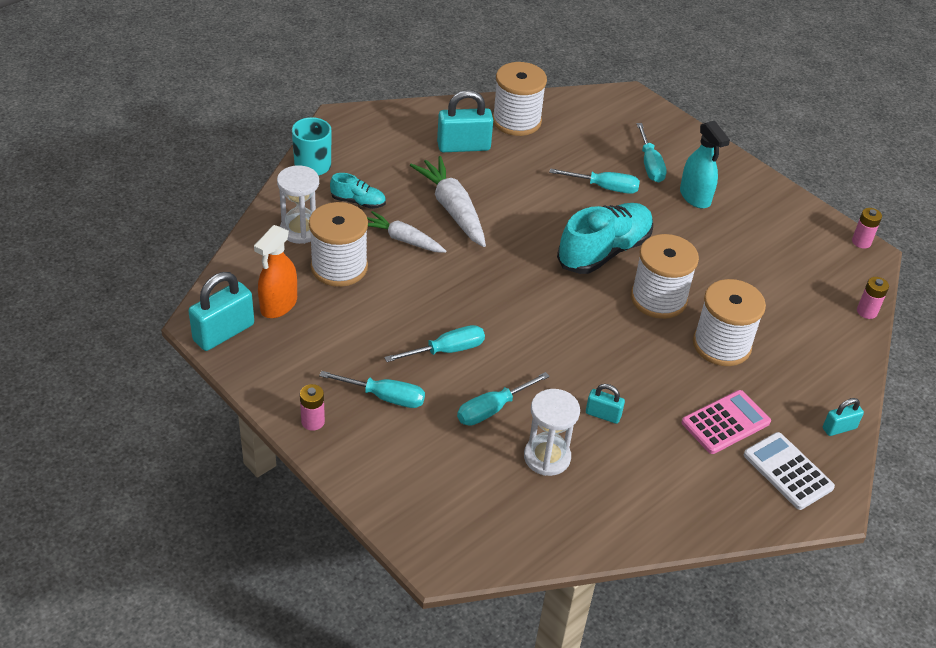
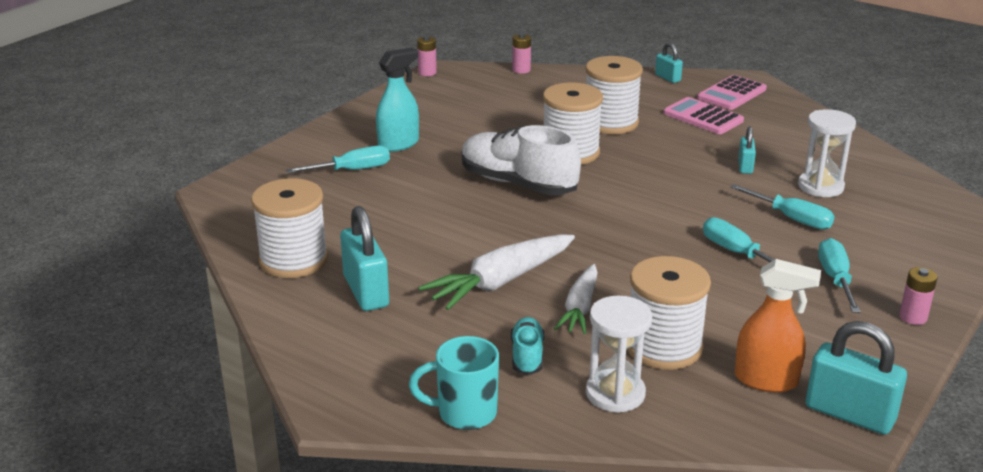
camera: 100 degrees left, 15 degrees down
(604, 187) = (407, 192): turquoise screwdriver -> none
(604, 251) = (517, 183): turquoise shoe -> white shoe
(788, 471) = (732, 94): white calculator -> pink calculator

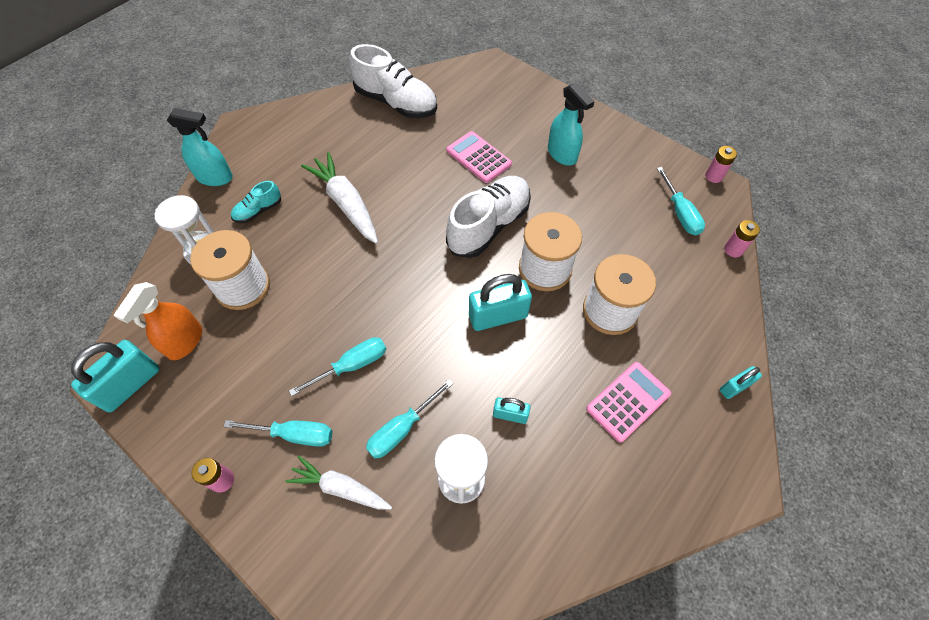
camera: 95 degrees right, 30 degrees up
(293, 260) = (396, 103): white spool -> white shoe
(351, 170) = (518, 128): turquoise screwdriver -> turquoise screwdriver (680, 213)
(366, 291) = (351, 136): turquoise padlock -> turquoise padlock (498, 316)
(464, 413) = (215, 177): turquoise mug -> turquoise spray bottle
(527, 356) = (258, 211): turquoise shoe -> turquoise shoe turned 135 degrees clockwise
(580, 308) = (302, 245): white carrot -> white carrot (340, 488)
(732, 94) = (696, 449): pink calculator -> pink calculator (478, 157)

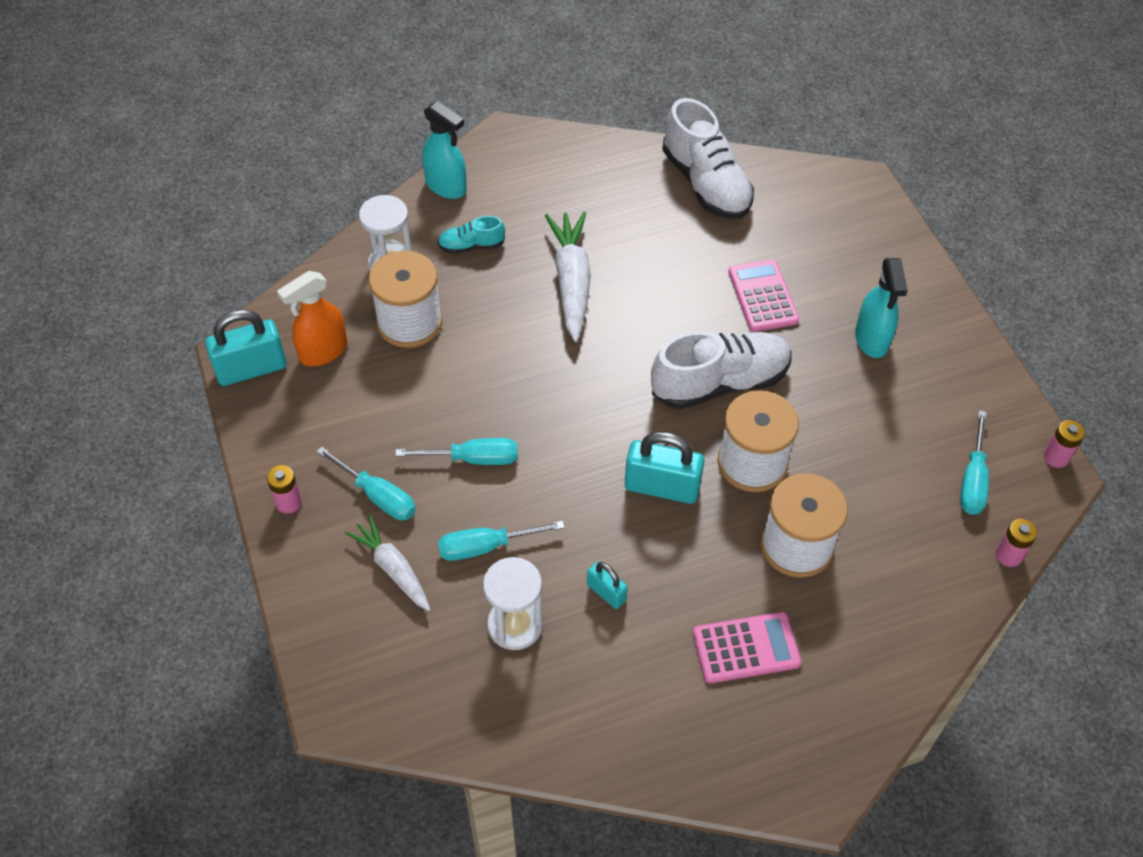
camera: 30 degrees right, 5 degrees down
(734, 387) = (883, 700): turquoise padlock -> none

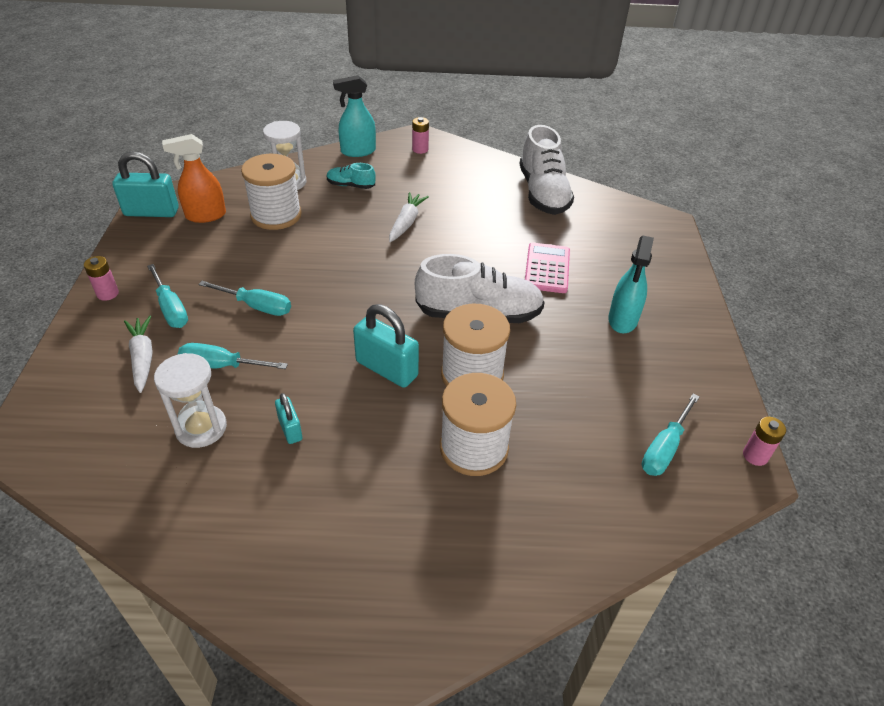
camera: 20 degrees right, 10 degrees down
(446, 186) = (358, 151): turquoise spray bottle -> turquoise spray bottle turned 105 degrees clockwise
(571, 282) = (406, 222): white carrot -> white carrot, size x0.65
(746, 648) = (379, 514): pink calculator -> none
(1008, 555) = (672, 522): pink battery -> pink battery (420, 149)

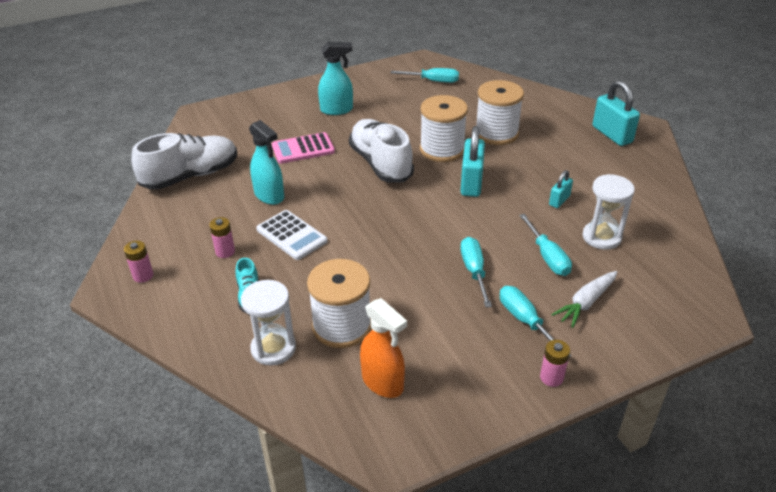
camera: 115 degrees left, 5 degrees down
(151, 212) = (412, 436): turquoise padlock -> turquoise padlock (612, 134)
(171, 308) = (525, 321): turquoise screwdriver -> turquoise screwdriver turned 60 degrees counterclockwise
(358, 151) = (172, 323): turquoise spray bottle -> turquoise spray bottle (269, 196)
(406, 222) = (291, 235): white carrot -> white calculator
(755, 455) = (411, 59): pink battery -> pink battery (225, 252)

